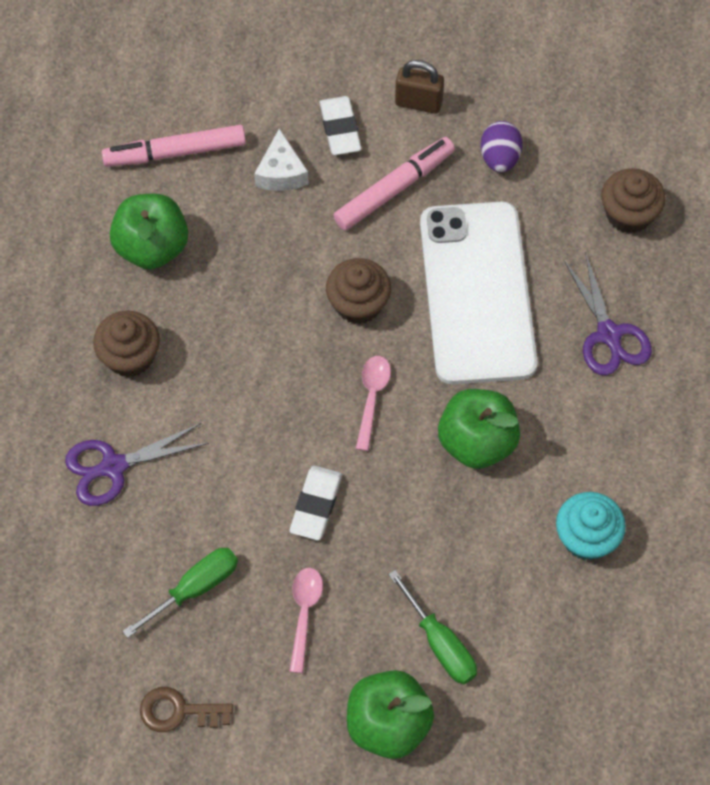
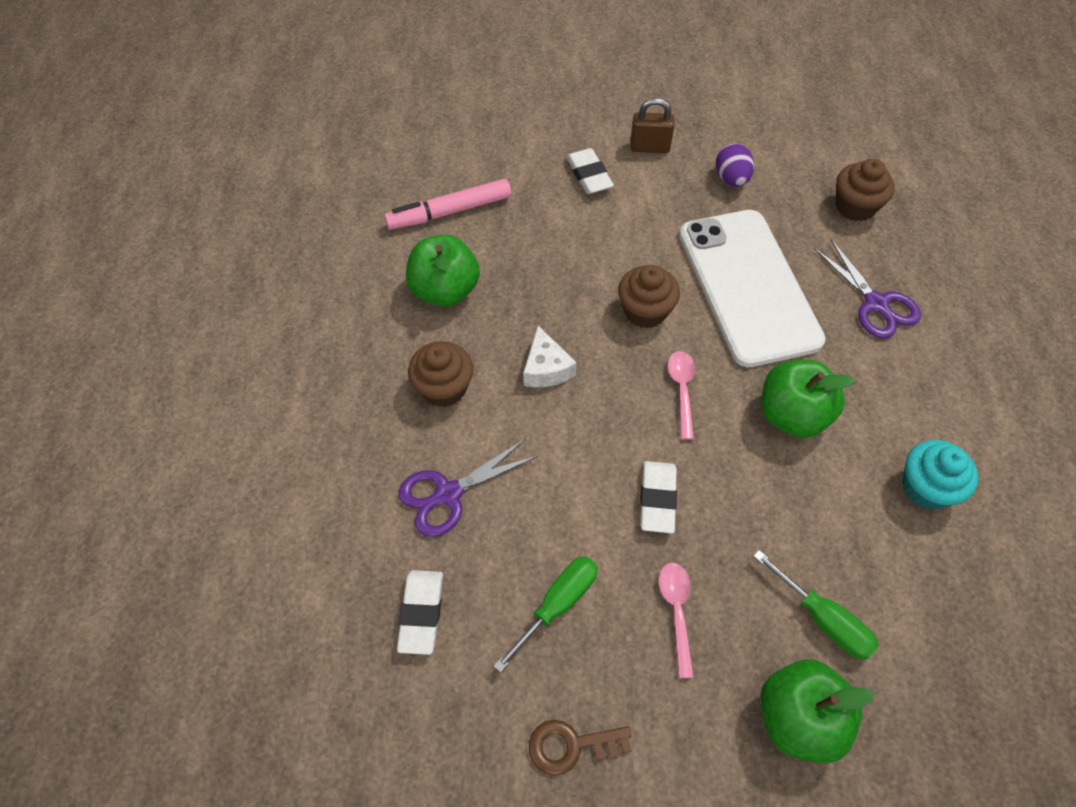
camera: 10 degrees left, 5 degrees down
(67, 575) = (421, 613): none -> white eraser
(281, 172) = (547, 215): white cheese -> white cheese (546, 368)
(394, 189) = (649, 214): pink marker -> none

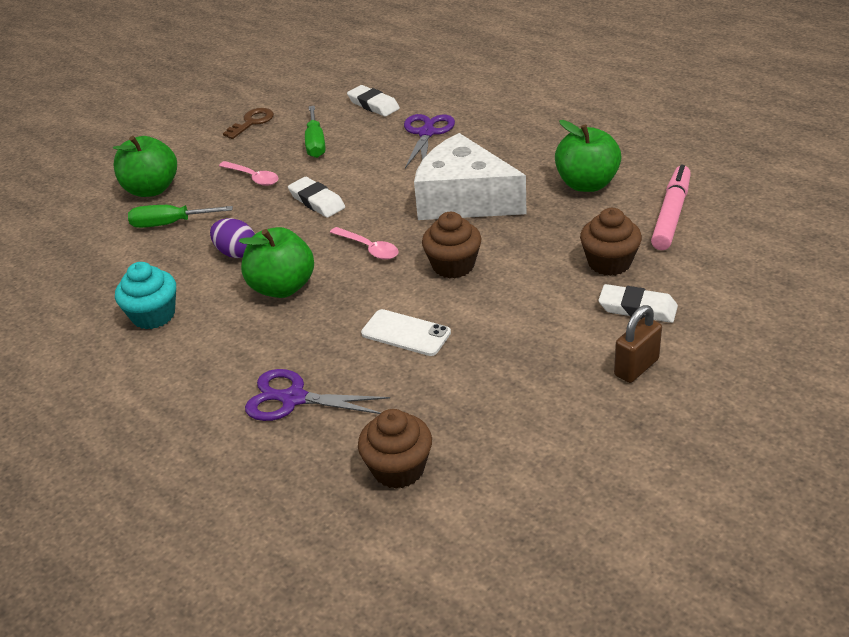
camera: 135 degrees right, 20 degrees down
(444, 388) = (502, 156): brown cupcake -> brown cupcake (609, 263)
(546, 368) = (464, 200): white cheese -> white cheese, size x2.12
(731, 179) = (533, 400): purple egg -> purple egg (236, 253)
(748, 286) = (406, 333): white phone -> white phone, size x0.43

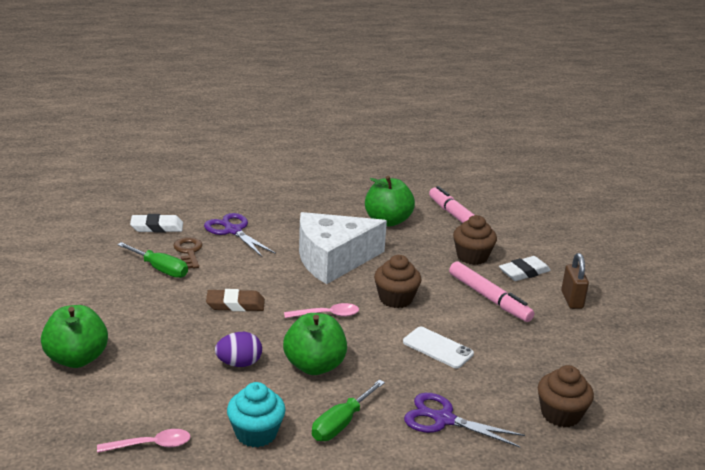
camera: 55 degrees left, 10 degrees down
(170, 224) = (145, 372): green screwdriver -> green screwdriver (341, 423)
(252, 122) = (74, 276): brown key -> brown key (188, 251)
(253, 177) = (153, 312): pink spoon -> pink spoon (151, 445)
(293, 399) = (443, 419): purple scissors -> purple scissors turned 60 degrees clockwise
(317, 201) = (235, 304): white eraser -> brown eraser
(406, 333) = (437, 348): white phone -> white phone turned 60 degrees clockwise
(546, 314) = (489, 298): none -> pink marker

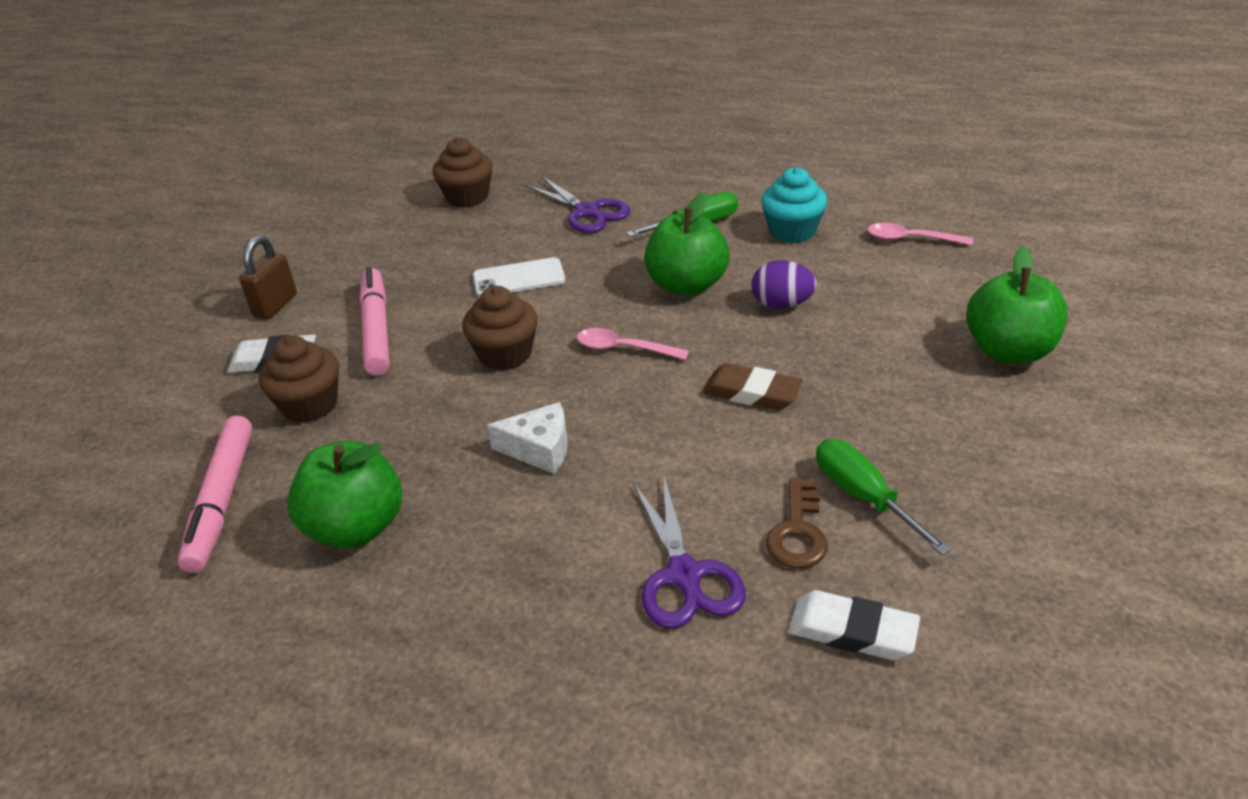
camera: 150 degrees left, 10 degrees up
(333, 260) = (539, 449): white cheese -> white cheese, size x0.47
(437, 348) = (519, 278): white phone -> white phone turned 75 degrees counterclockwise

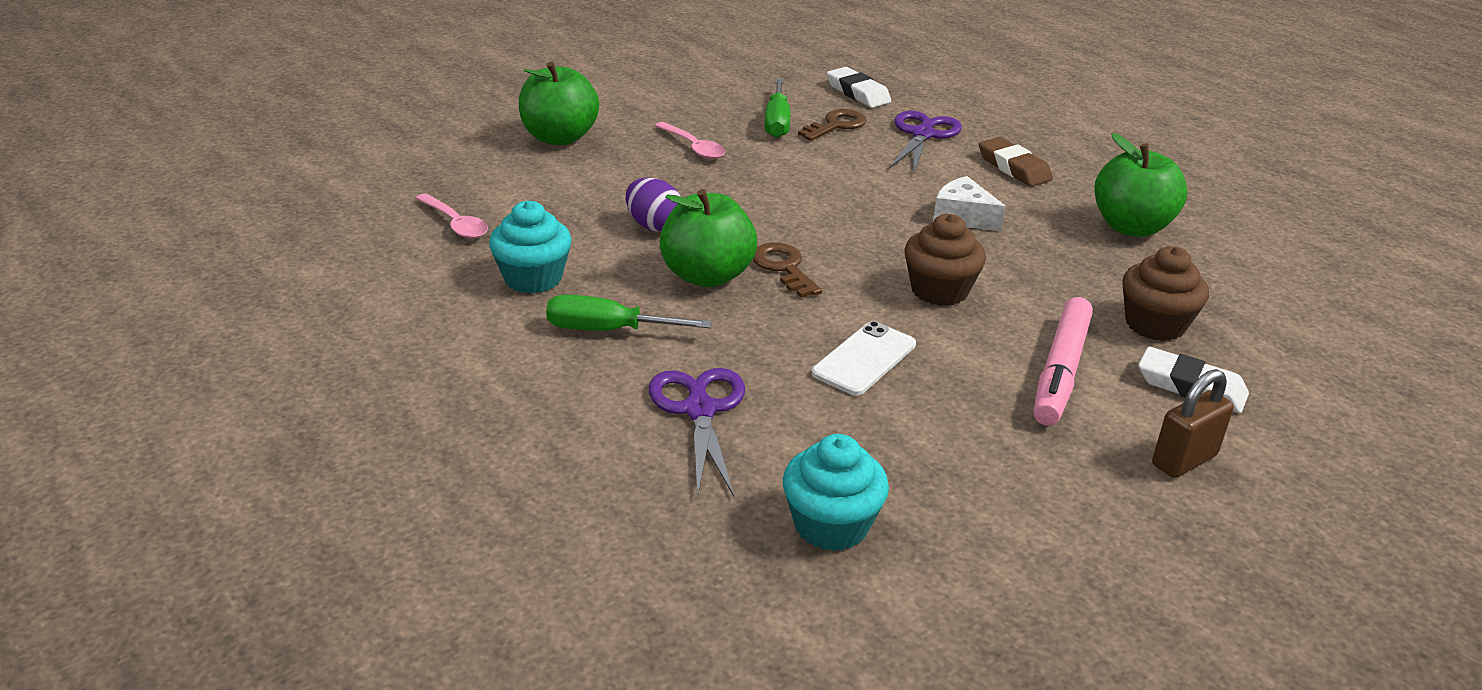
camera: 150 degrees left, 5 degrees down
(222, 500) = (1245, 282): pink marker -> none
(467, 197) = (831, 525): brown cupcake -> turquoise cupcake
(519, 278) = (864, 359): white phone -> white phone turned 75 degrees counterclockwise
(624, 348) = (828, 251): pink spoon -> pink spoon (693, 147)
(641, 317) = (784, 268): none -> brown key
(752, 392) = (768, 186): brown eraser -> brown eraser (1013, 167)

